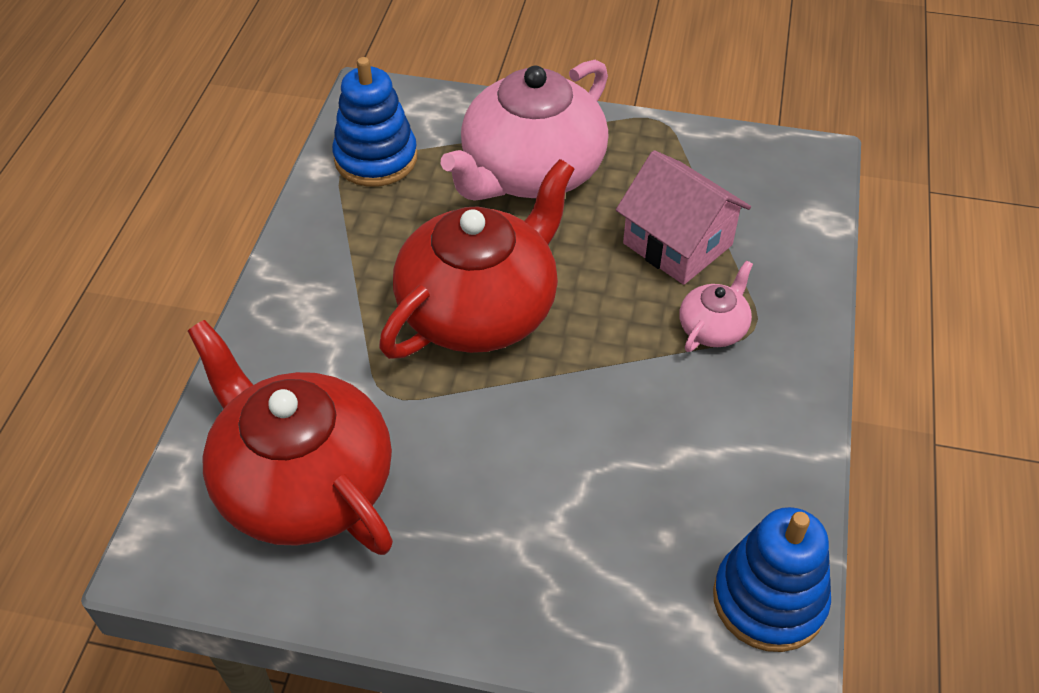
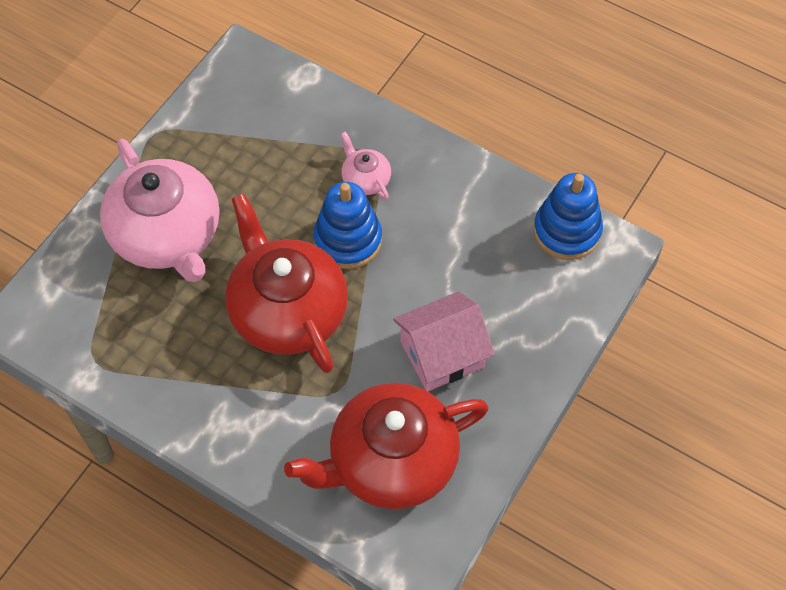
camera: 70 degrees left, 10 degrees up
(376, 158) = (97, 337): blue stacking toy -> blue stacking toy (348, 240)
(677, 244) = (284, 170): pink house -> pink house (442, 354)

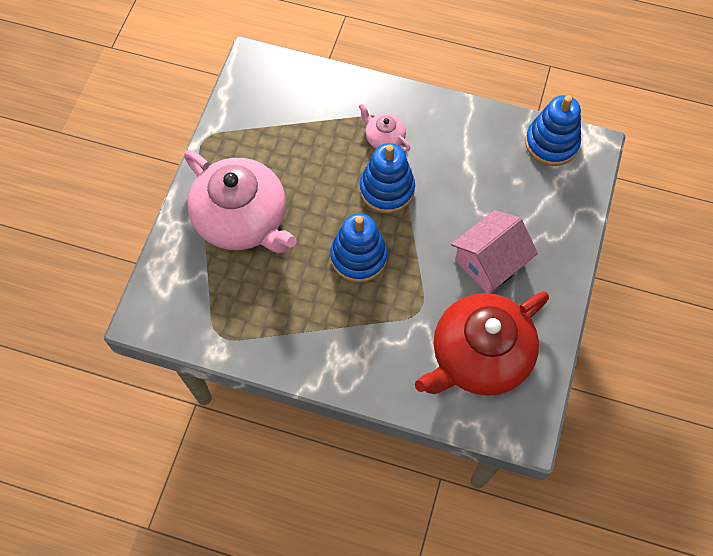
camera: 15 degrees left, 5 degrees up
(287, 310) = (358, 257): red teapot -> blue stacking toy

